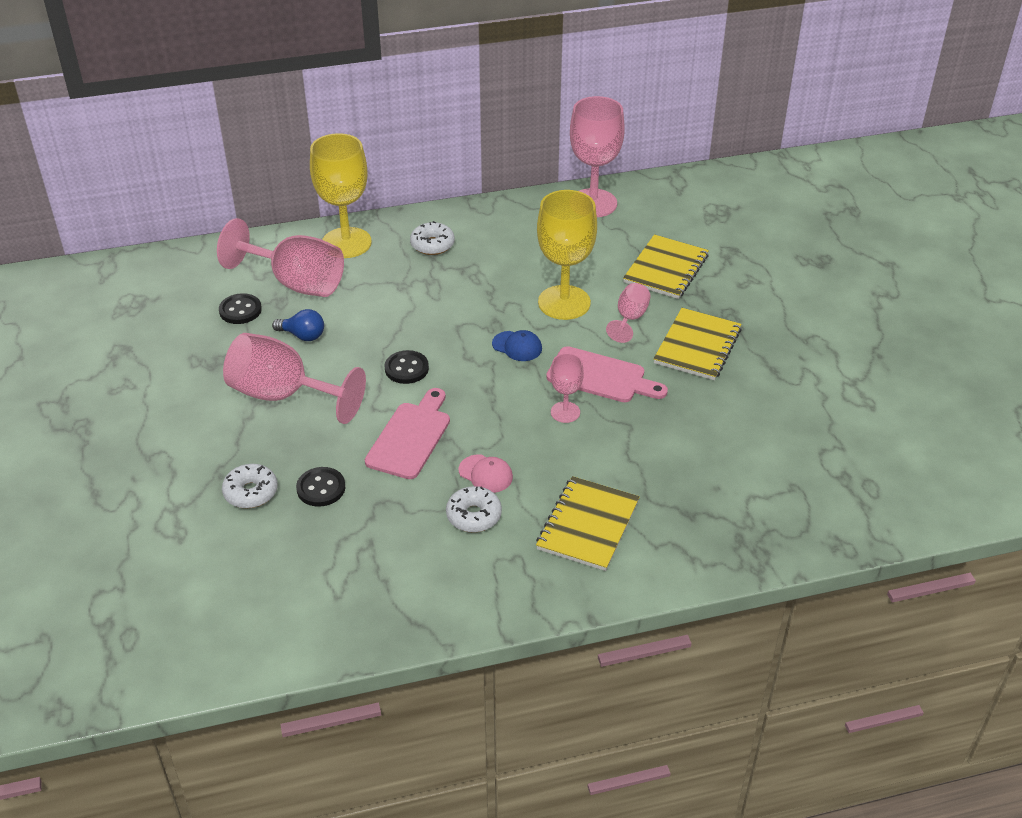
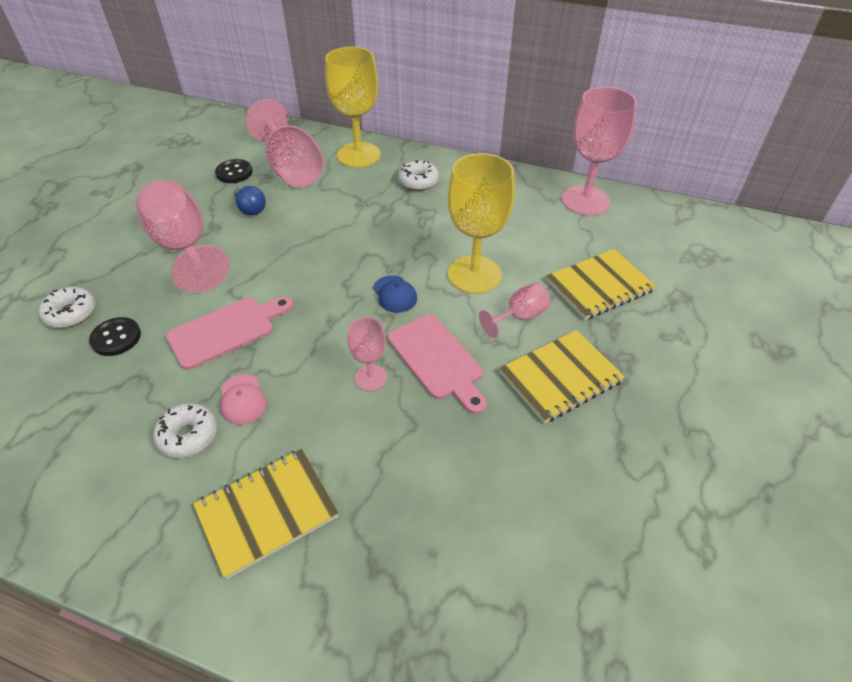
camera: 35 degrees right, 5 degrees up
(406, 368) = (290, 270): black button -> none

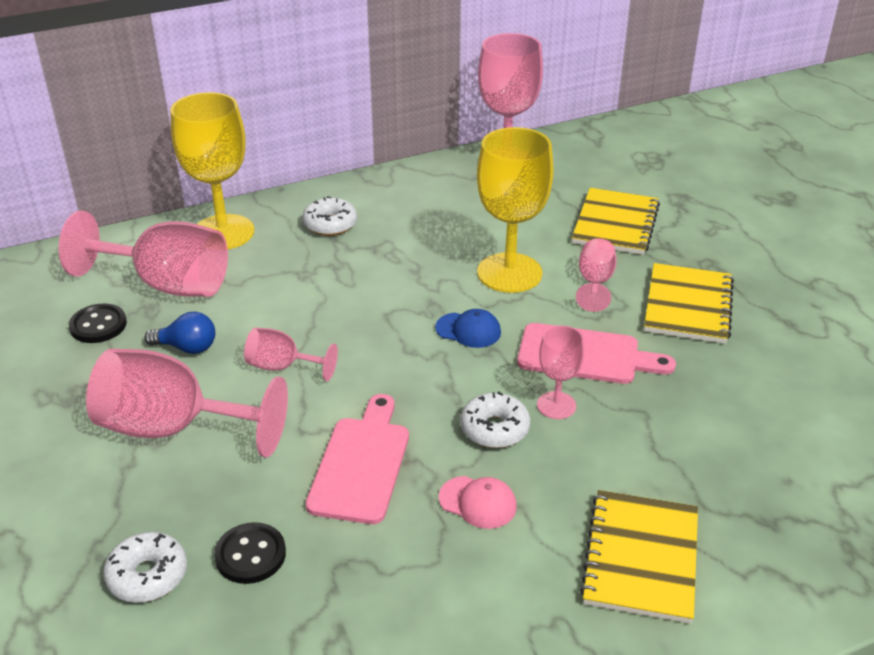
camera: 45 degrees left, 10 degrees down
(188, 435) = (479, 566): white donut -> white donut (494, 429)
(274, 249) = (283, 367): none -> pink goblet

